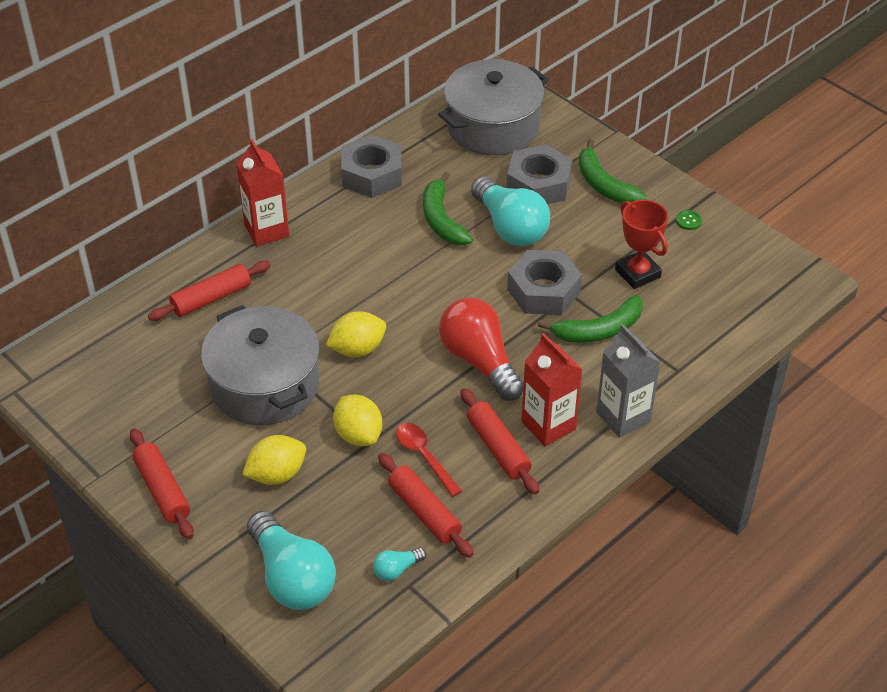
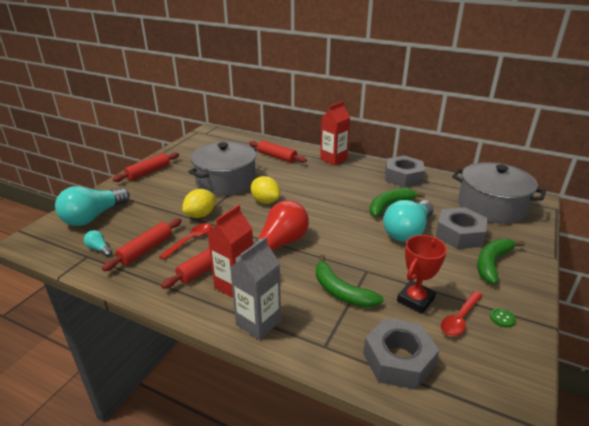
camera: 70 degrees right, 15 degrees down
(277, 474) = (165, 197): yellow lemon -> none
(543, 291) = (360, 257): grey nut -> grey nut (398, 360)
(678, 252) = (460, 319): none -> red spoon

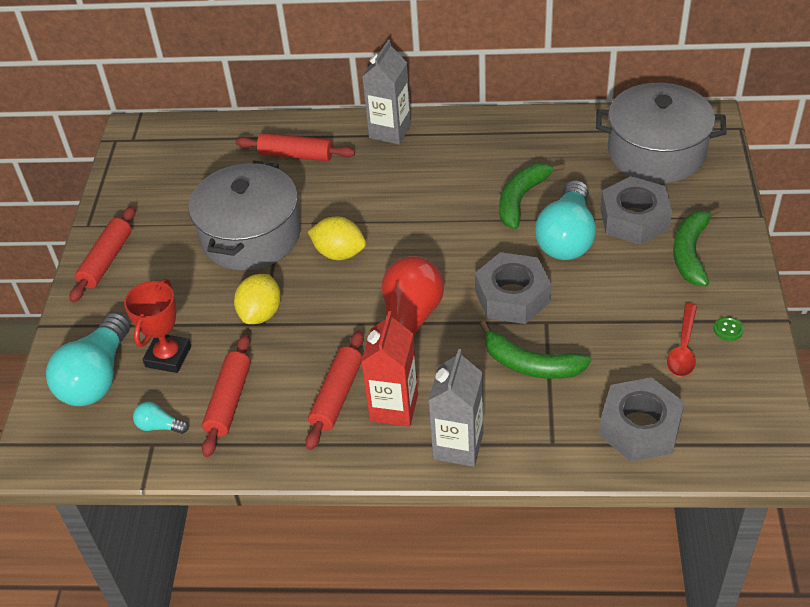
camera: 20 degrees left, 15 degrees up
(190, 240) = (281, 362): red spoon -> none
(333, 159) = (390, 131): red carton -> grey carton
(403, 177) = (514, 135): grey nut -> grey nut (512, 296)
(415, 300) = (623, 342): red trophy -> red trophy (168, 356)

